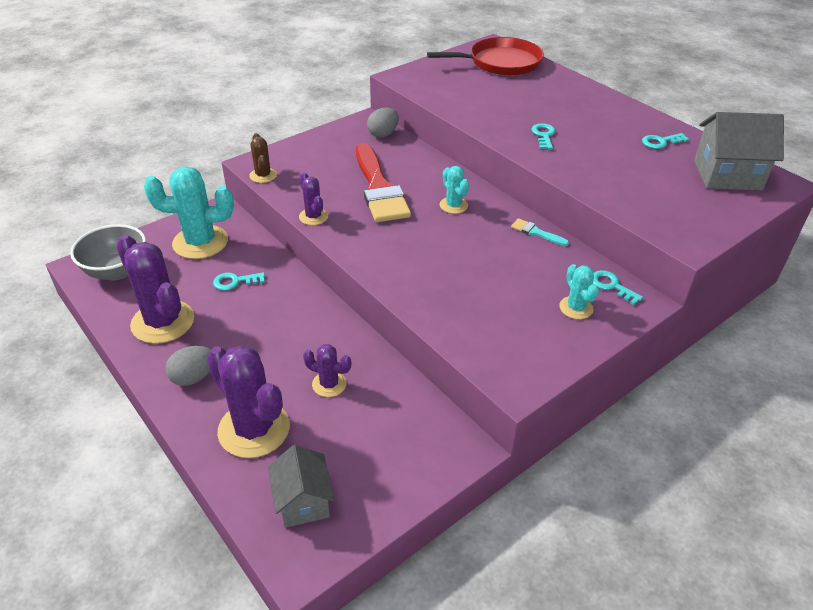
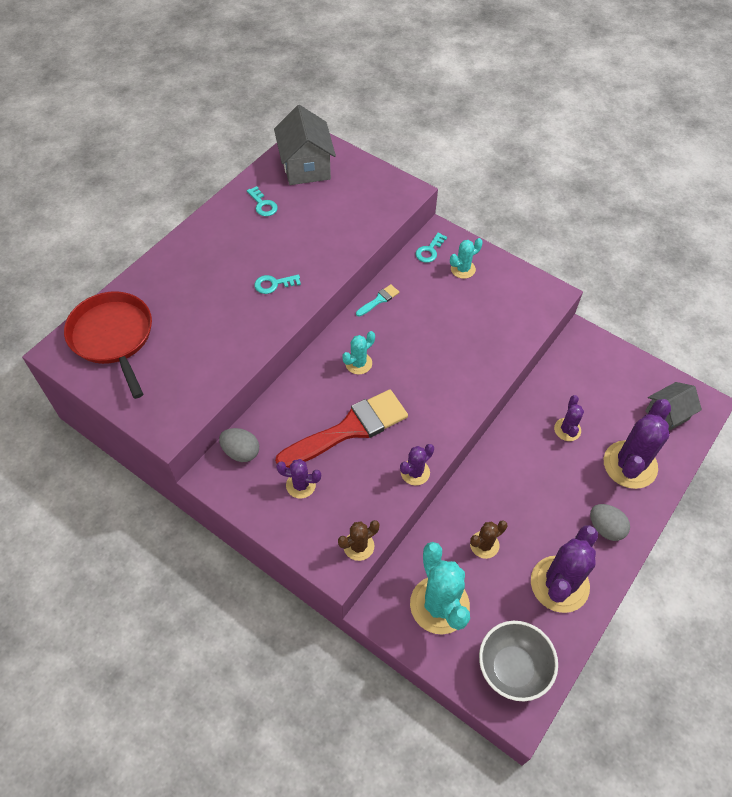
camera: 105 degrees left, 15 degrees up
(235, 281) = (484, 545): turquoise key -> brown cactus
(336, 157) = (300, 485): none -> purple cactus
(536, 232) = (379, 300): turquoise brush -> turquoise brush turned 150 degrees counterclockwise

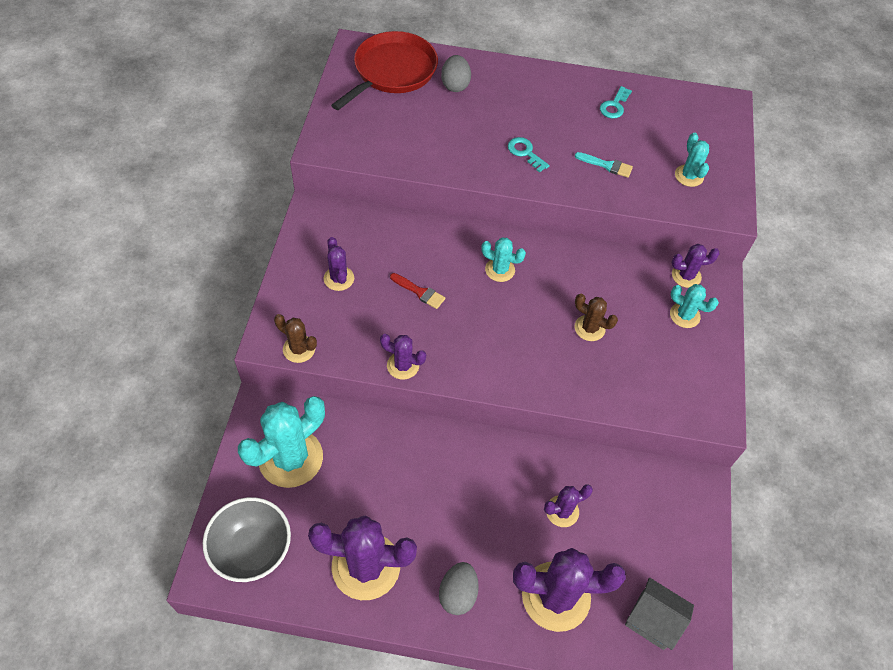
camera: 60 degrees right, 0 degrees up
(241, 452) = (348, 220): grey egg -> grey egg (455, 85)
(306, 167) = (689, 117): grey house -> none
(349, 429) = (419, 292): red brush -> red brush, size x0.41
(361, 196) = (689, 176): none -> turquoise cactus
(379, 300) = (588, 257): turquoise brush -> turquoise brush (606, 165)
(429, 250) = (686, 276): turquoise key -> purple cactus
(484, 545) = (375, 475): brown cactus -> brown cactus (589, 328)

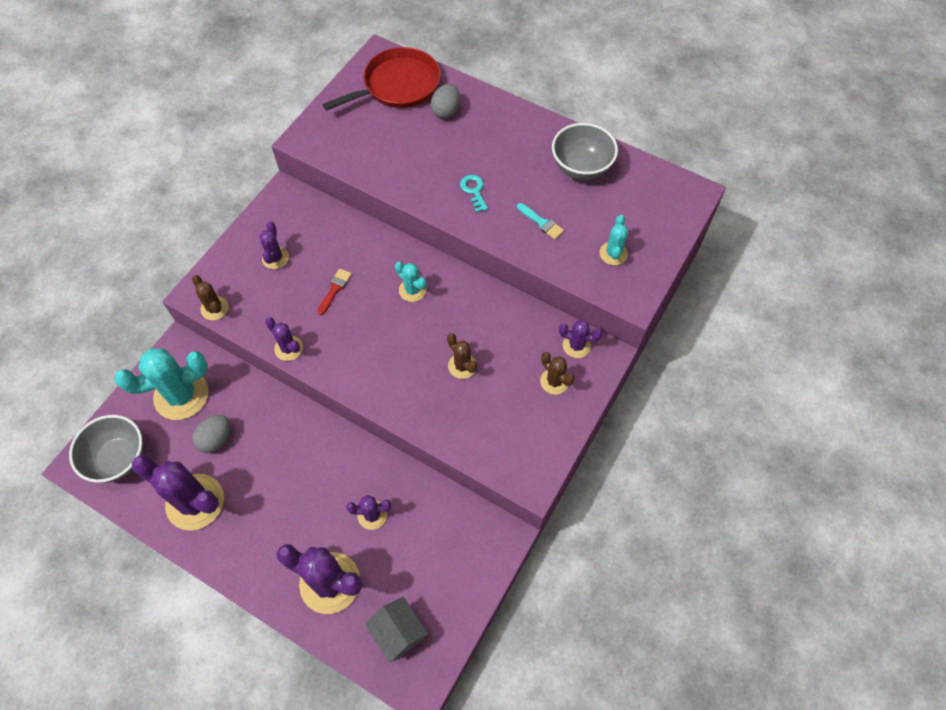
camera: 25 degrees right, 5 degrees up
(419, 292) = (335, 289): red brush -> red brush turned 120 degrees counterclockwise
(458, 594) = (254, 551): grey egg -> grey egg (216, 439)
(614, 106) = (581, 167): turquoise key -> grey bowl
(684, 315) = (554, 381): turquoise cactus -> brown cactus

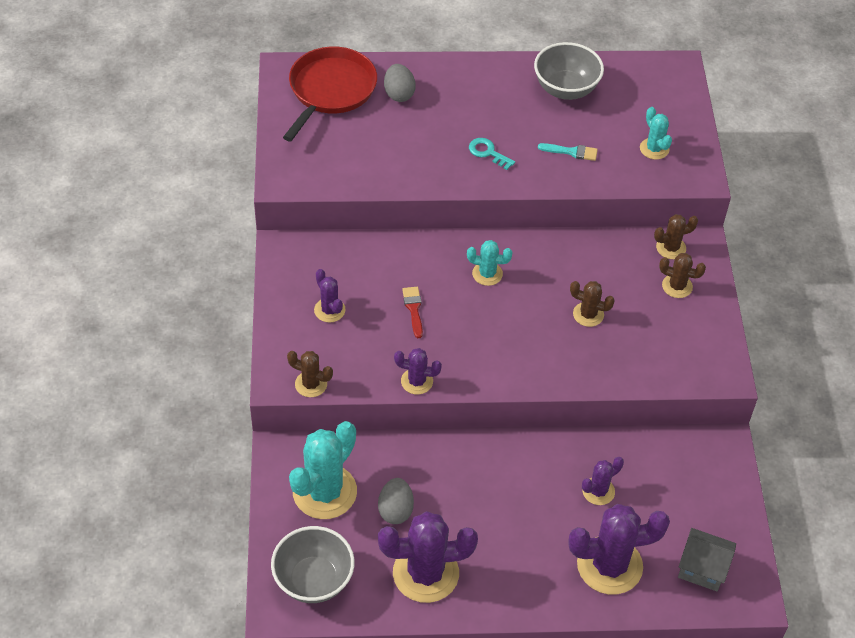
camera: 35 degrees left, 10 degrees down
(576, 345) = (671, 248): purple cactus -> brown cactus

